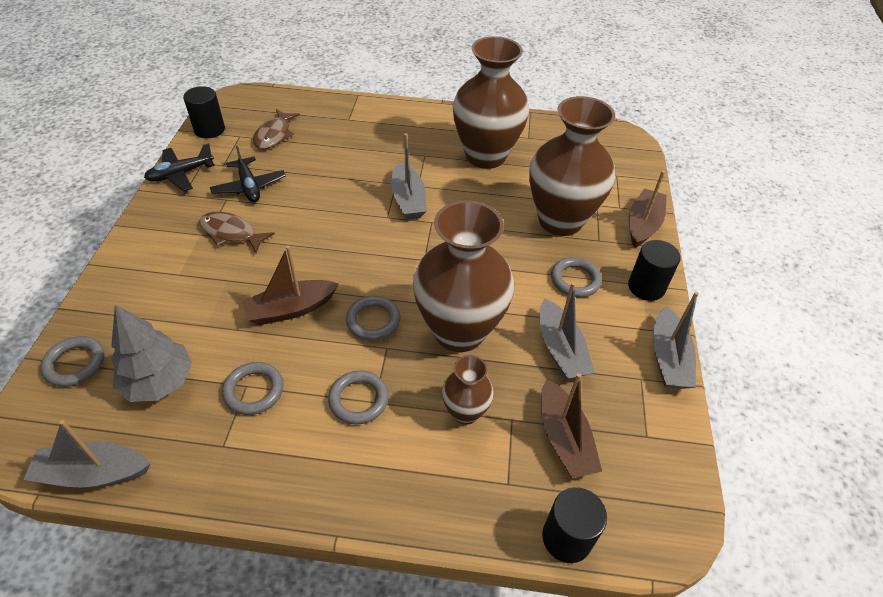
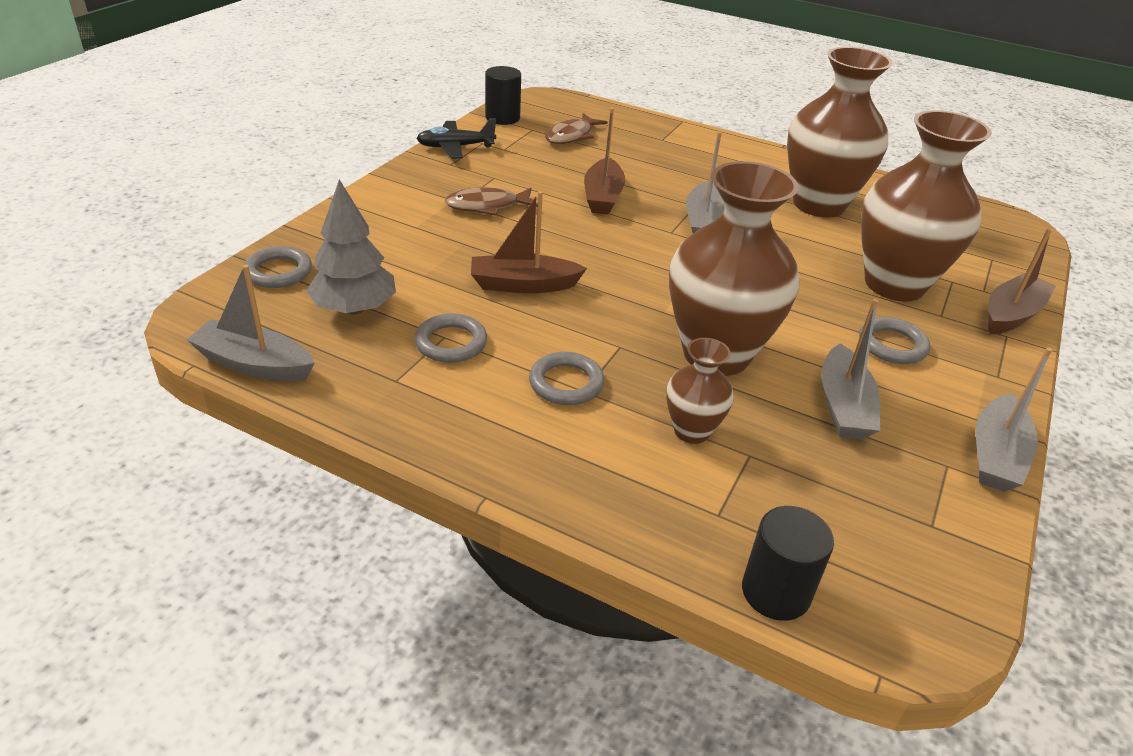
camera: 20 degrees right, 10 degrees down
(231, 233) = (487, 206): brown fish -> brown fish turned 60 degrees counterclockwise
(249, 187) = (524, 172): black plane -> none
(373, 320) = (614, 318): grey ring -> none
(564, 438) = (812, 493): brown boat -> brown boat (603, 197)
(646, 287) = (992, 376): black cylinder -> none

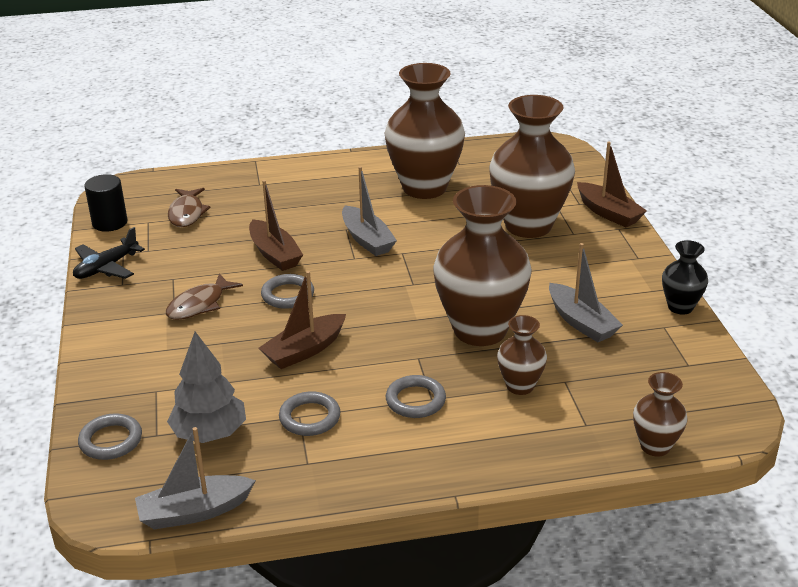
camera: 35 degrees left, 5 degrees down
(776, 592) = (655, 446): black cylinder -> brown vase
(892, 345) = (567, 268): grey ring -> grey ring (288, 295)
(996, 455) = (680, 307): grey boat -> black vase
(1011, 315) = (608, 213): brown boat -> brown boat turned 135 degrees clockwise

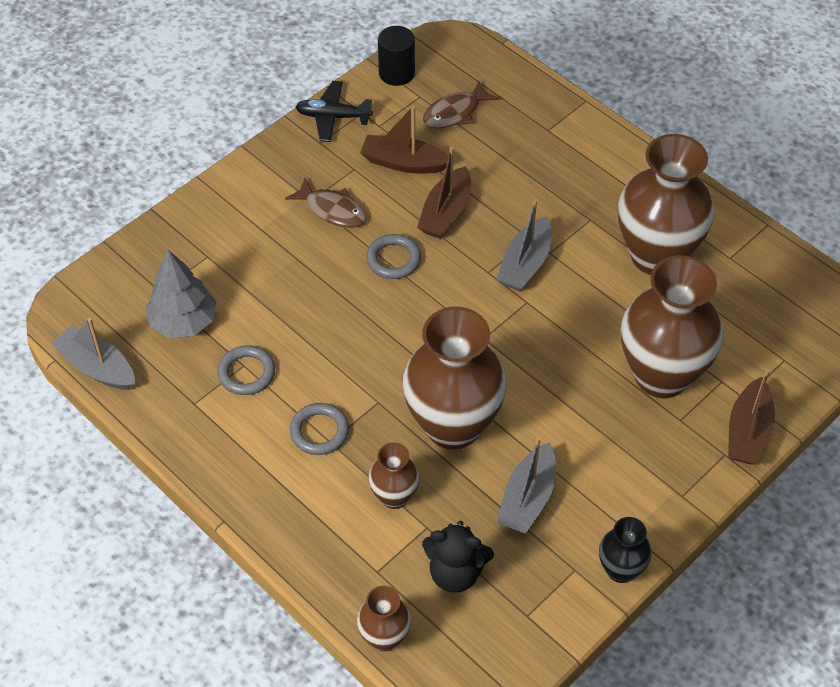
camera: 55 degrees right, 20 degrees up
(111, 440) = (135, 268): grey ring -> none
(199, 305) = (332, 210): brown fish -> brown fish turned 150 degrees counterclockwise
(304, 350) = (327, 318): brown boat -> brown boat (404, 163)
(621, 384) = (455, 572): none -> black teddy bear

